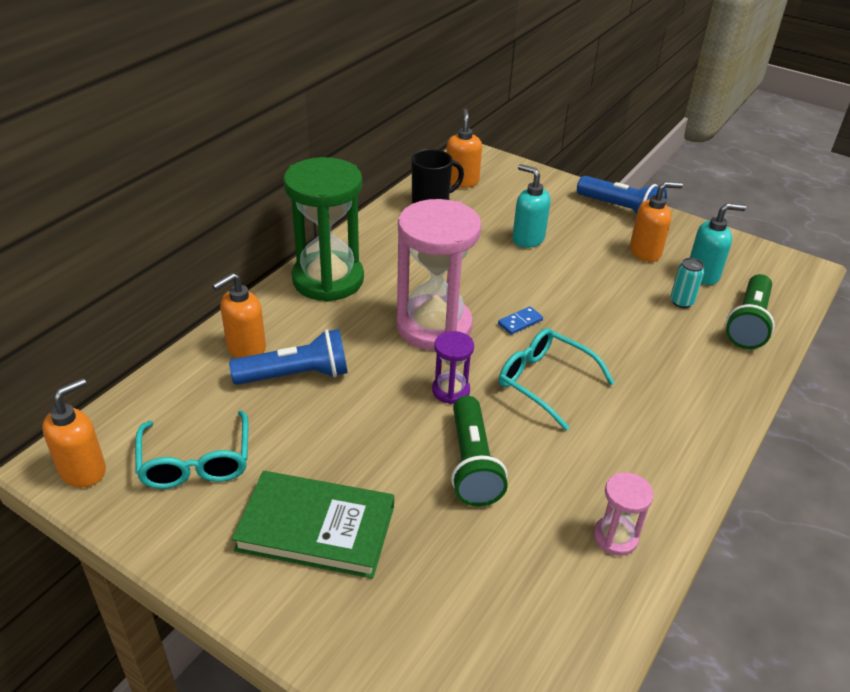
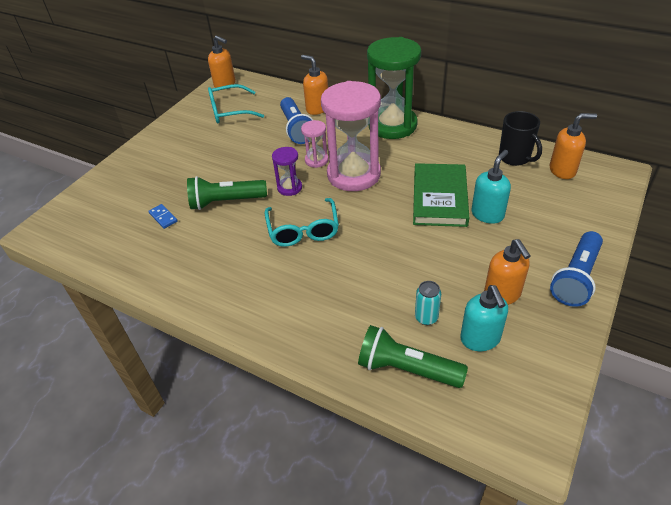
camera: 90 degrees right, 5 degrees up
(316, 528) = (184, 153): green book -> green book (440, 198)
(520, 322) = (369, 215): blue domino -> blue domino (163, 217)
(544, 382) = (303, 230): turquoise glasses -> turquoise glasses turned 135 degrees clockwise
(615, 537) = (163, 265): pink hourglass -> pink hourglass (316, 160)

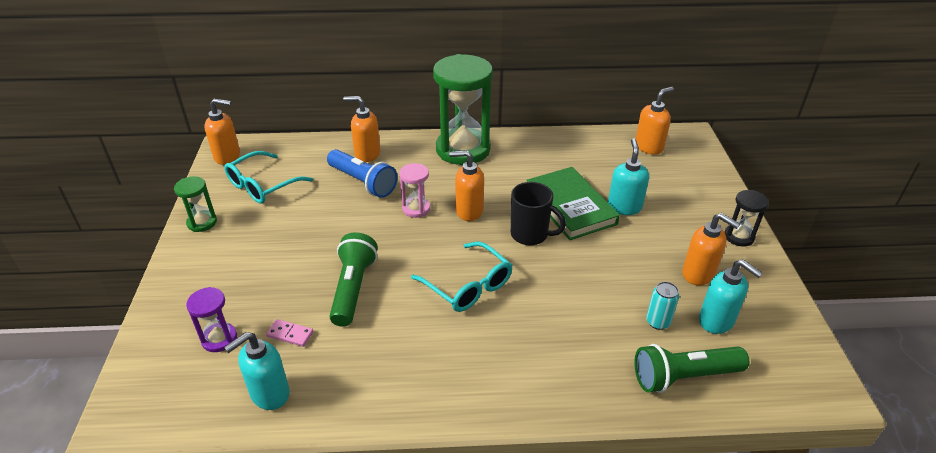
camera: 35 degrees left, 5 degrees down
(121, 250) = (269, 394): none -> turquoise soap dispenser
(163, 217) = (290, 334): blue domino -> pink domino
(174, 125) = (202, 222): none -> green hourglass
(225, 202) = (353, 288): green flashlight -> green flashlight turned 135 degrees clockwise
(289, 188) = (413, 247): purple hourglass -> purple hourglass (219, 339)
(354, 175) = (469, 211): pink hourglass -> orange soap dispenser
(515, 158) = (601, 148): black mug -> black mug (530, 235)
(576, 278) = (739, 237): blue flashlight -> black hourglass

